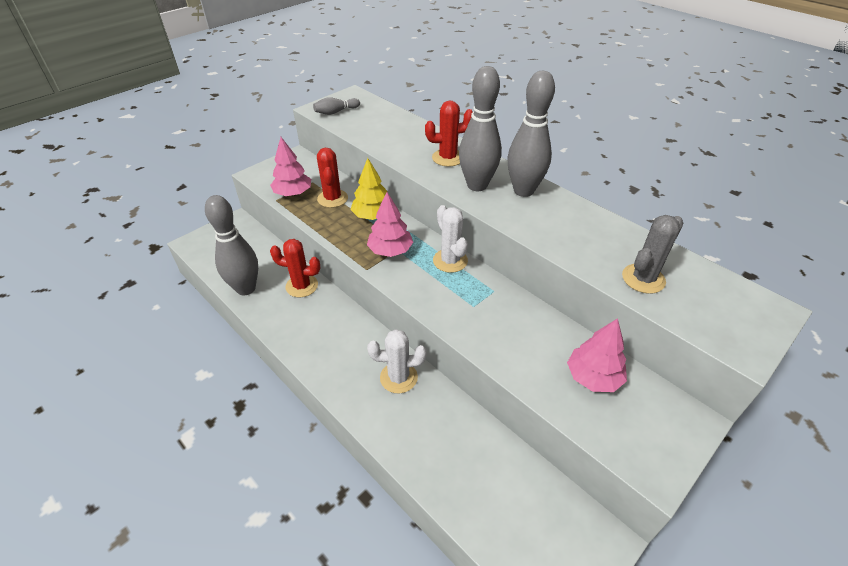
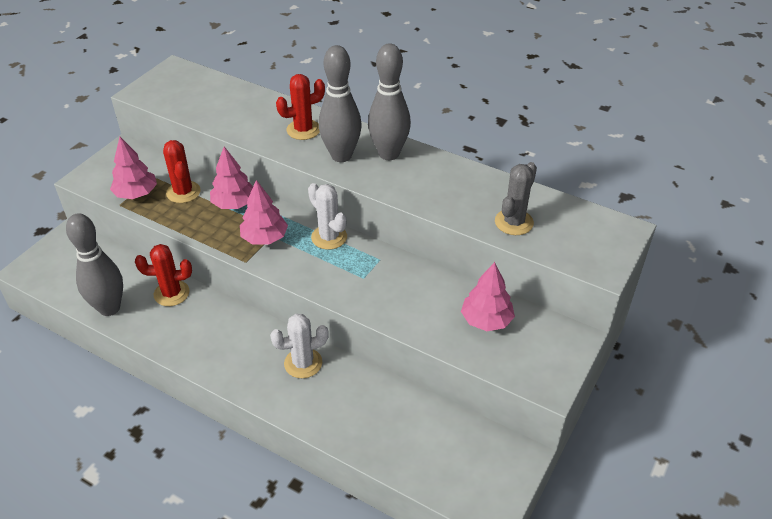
camera: 15 degrees left, 0 degrees up
(336, 112) = (163, 93): grey bowling pin -> none
(372, 216) = (234, 204): yellow tree -> pink tree

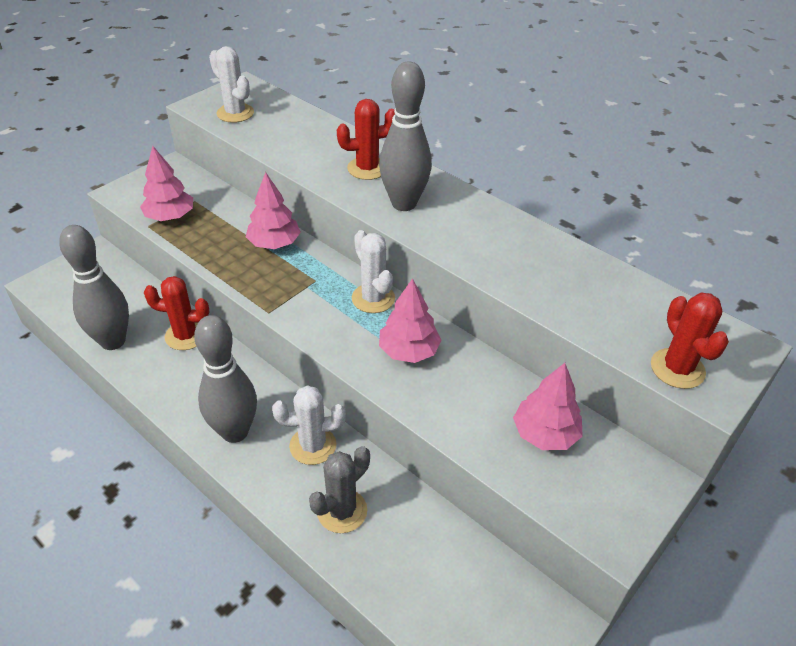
camera: 10 degrees right, 0 degrees up
(175, 95) = (235, 113): none -> white cactus
(183, 192) = (222, 222): red cactus -> red cactus (677, 369)
(264, 238) = (298, 288): pink tree -> pink tree (408, 351)
(389, 154) = (461, 209): grey bowling pin -> grey bowling pin (235, 432)
(514, 222) = (601, 314): grey cactus -> grey cactus (342, 511)

